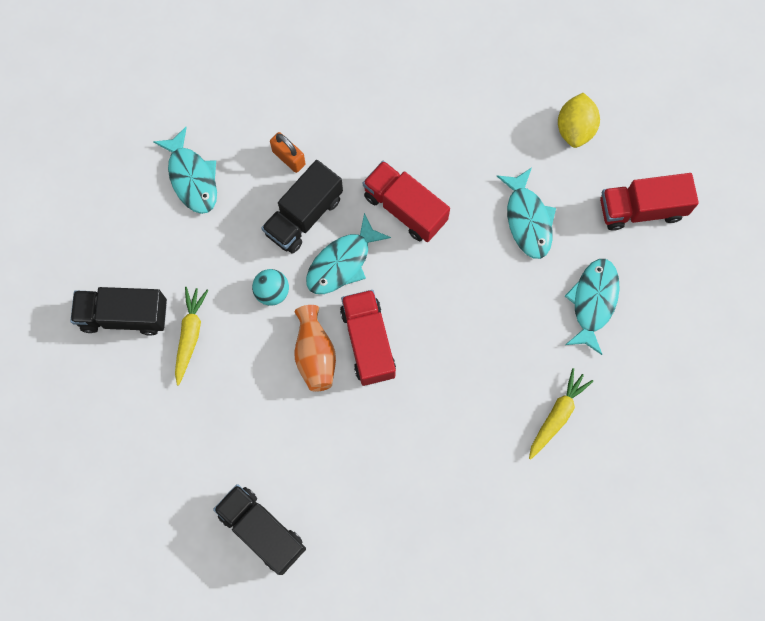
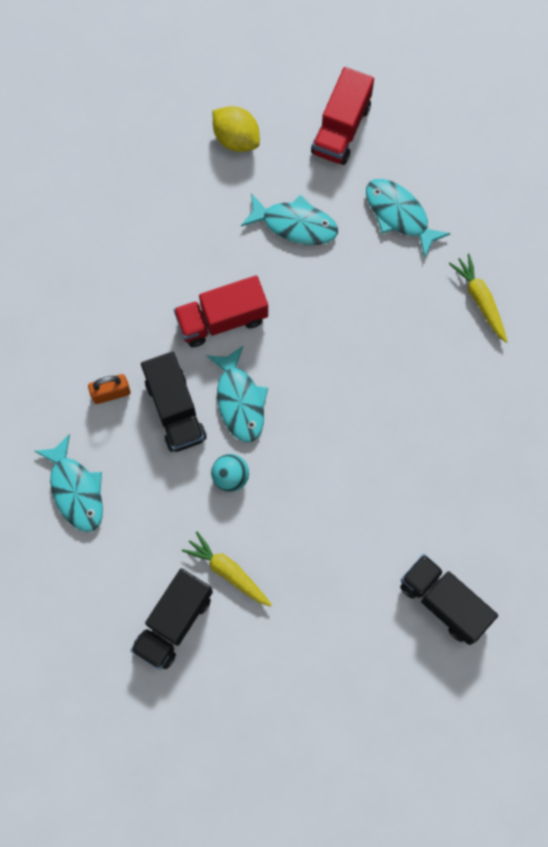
camera: 60 degrees left, 0 degrees up
(192, 178) = (76, 490): turquoise fish -> turquoise fish turned 60 degrees clockwise
(262, 530) = (443, 601): black truck -> black truck turned 60 degrees clockwise
(315, 354) = (310, 470): orange vase -> none
(368, 342) = (326, 419): red truck -> none

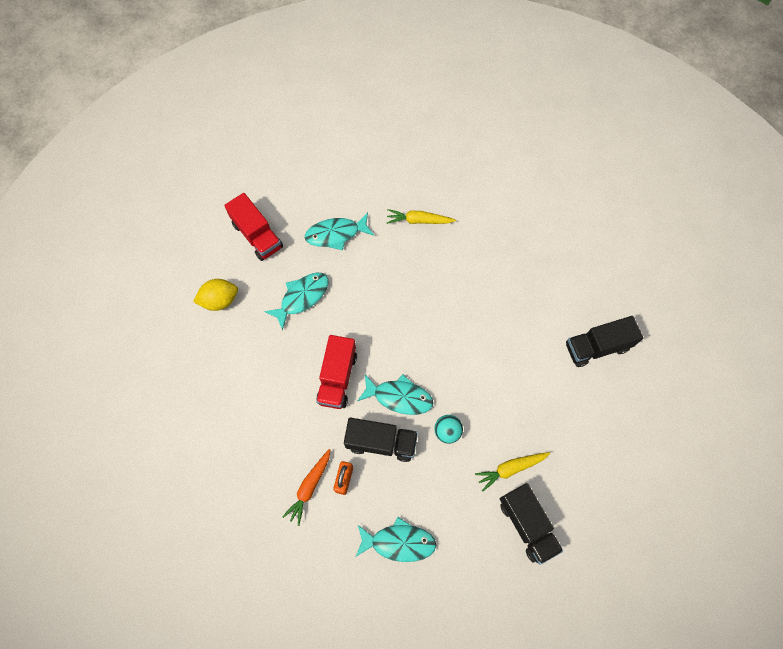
camera: 60 degrees left, 5 degrees down
(81, 361) = (309, 487): none -> orange carrot

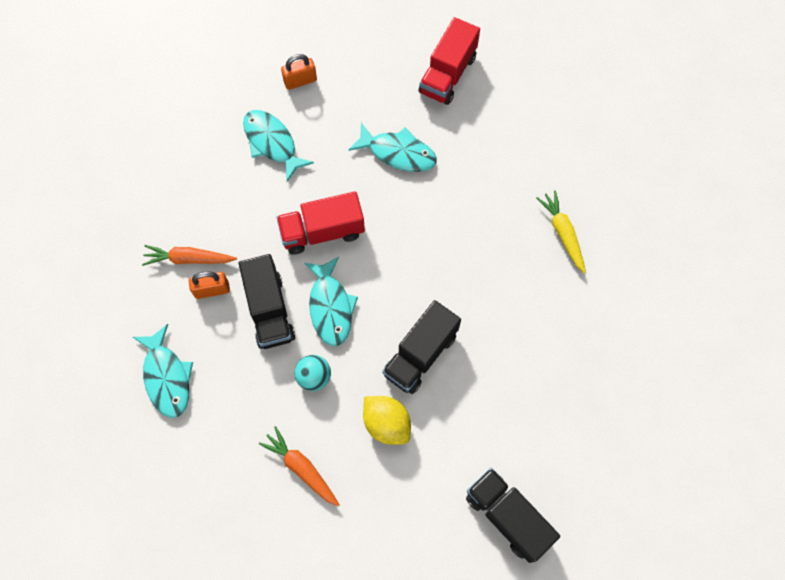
camera: 65 degrees right, 0 degrees up
(202, 340) = (300, 81): none -> orange padlock
(220, 300) = (353, 75): yellow lemon -> yellow lemon (386, 423)
(336, 234) = (494, 152): turquoise fish -> turquoise fish (272, 143)
(510, 469) = (301, 468): yellow carrot -> orange carrot
(527, 524) = (243, 513): black truck -> black truck (420, 354)

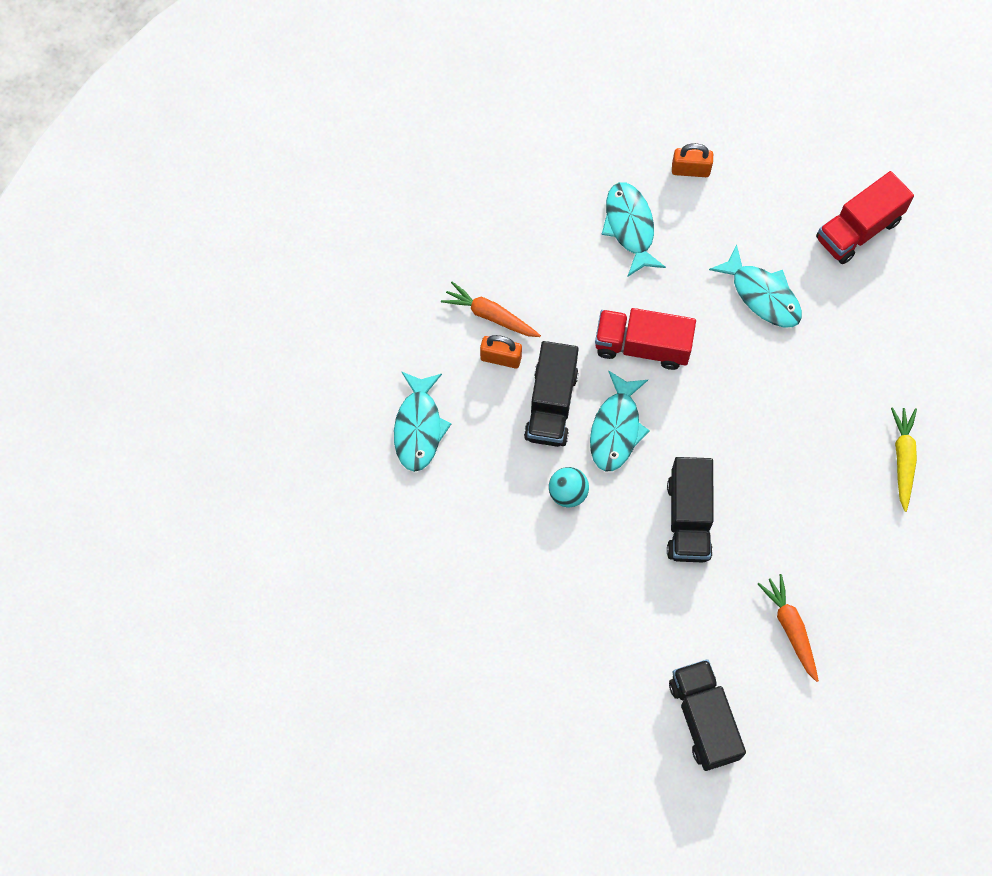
camera: 25 degrees right, 0 degrees up
(301, 468) = (515, 577): orange carrot -> orange carrot (790, 628)
(386, 423) = (621, 573): yellow lemon -> none
(420, 354) = (688, 519): black truck -> black truck turned 60 degrees counterclockwise

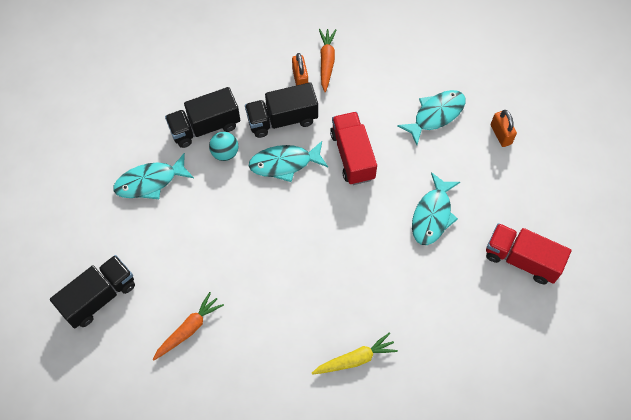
camera: 65 degrees right, 5 degrees down
(419, 427) = (230, 54): turquoise fish -> turquoise fish (150, 182)
(688, 519) = (240, 232): black truck -> black truck (205, 127)

